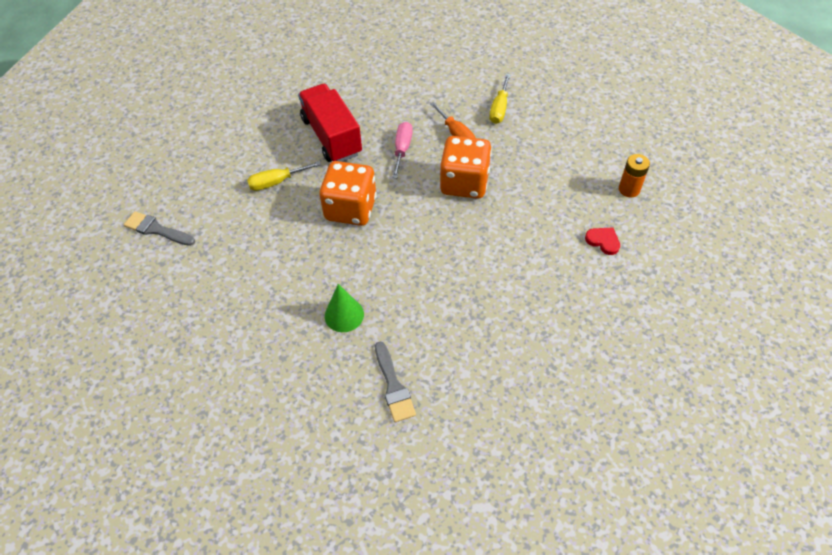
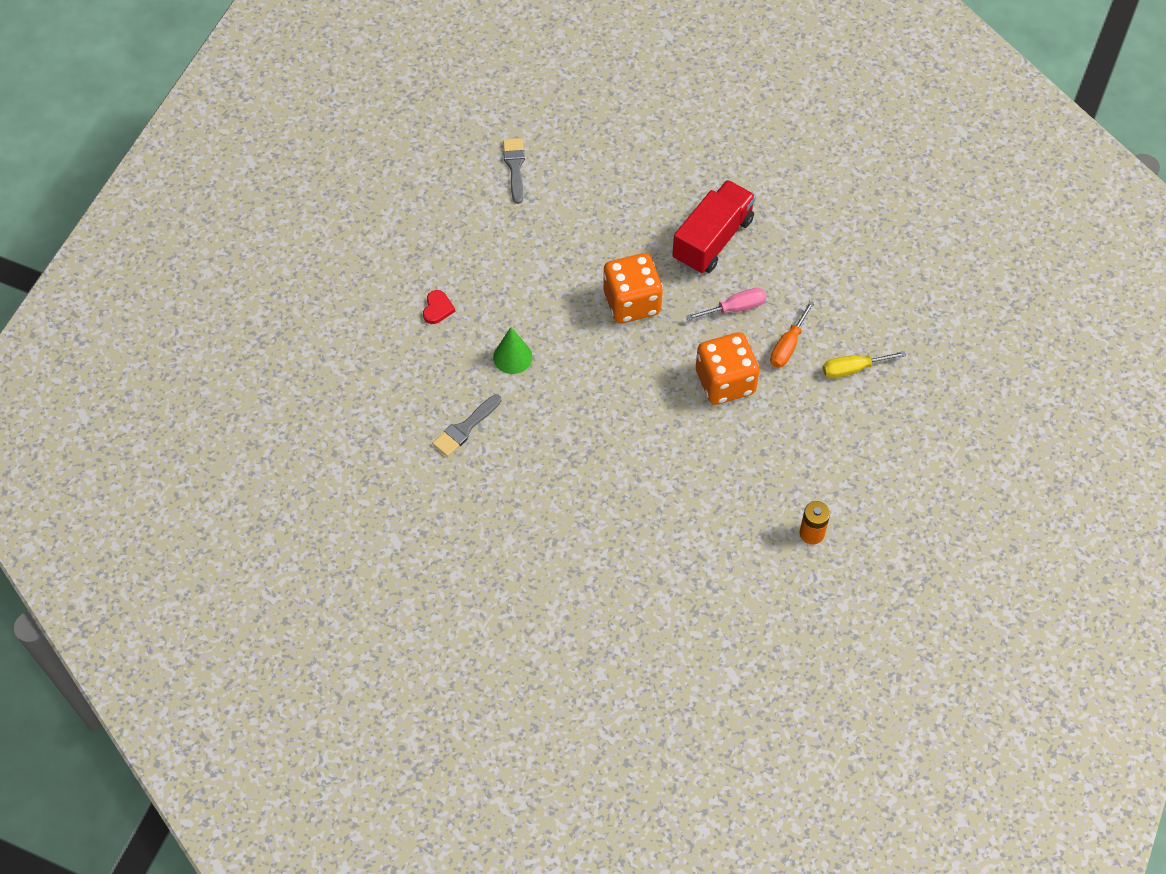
camera: 60 degrees right, 5 degrees up
(276, 182) = (625, 226): yellow screwdriver -> none
(603, 241) = (725, 533): red heart -> red heart (437, 308)

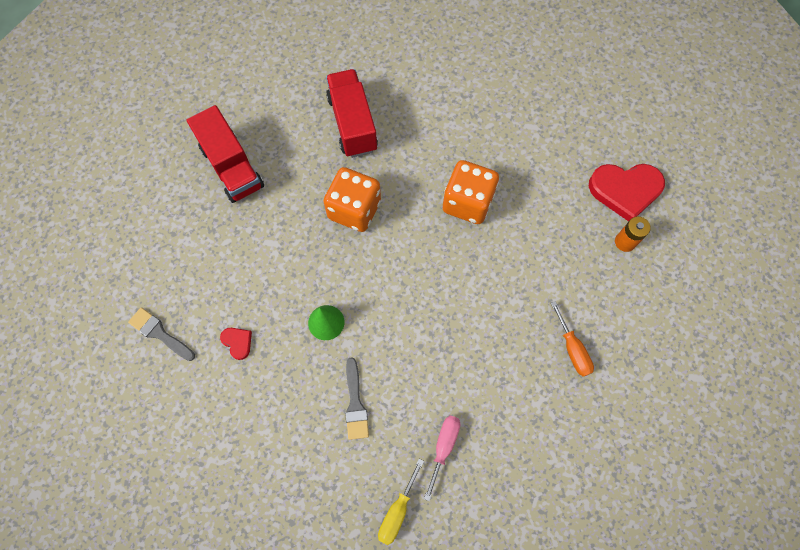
camera: 50 degrees left, 10 degrees up
(515, 167) = (173, 196): grey brush -> grey brush (160, 333)
(581, 186) = (232, 167): none -> red truck
(735, 308) = (417, 152): pink screwdriver -> pink screwdriver (443, 447)
(787, 346) = (473, 145): orange screwdriver -> orange screwdriver (572, 349)
(852, 369) = (522, 123): yellow screwdriver -> yellow screwdriver (397, 511)
(867, 500) = (625, 190): none -> red heart

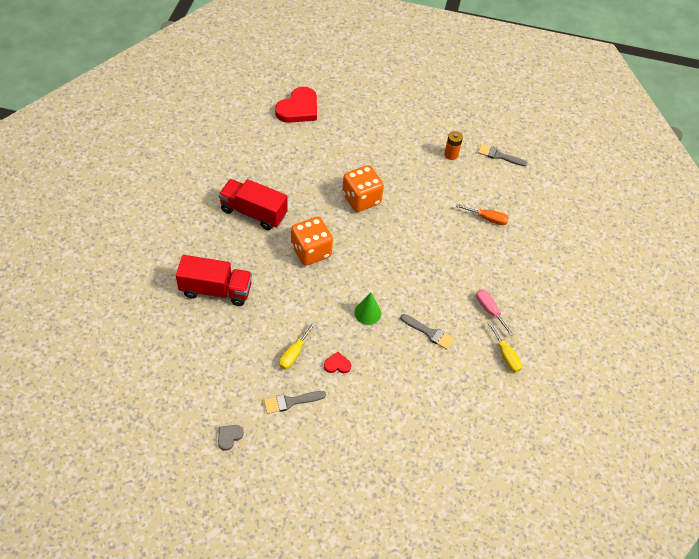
camera: 55 degrees left, 15 degrees down
(79, 310) = (229, 437): none -> grey heart
(217, 292) = (294, 353): none -> yellow screwdriver
(625, 190) = (423, 132): red heart -> red heart (298, 108)
(680, 293) = (499, 156): none -> grey brush

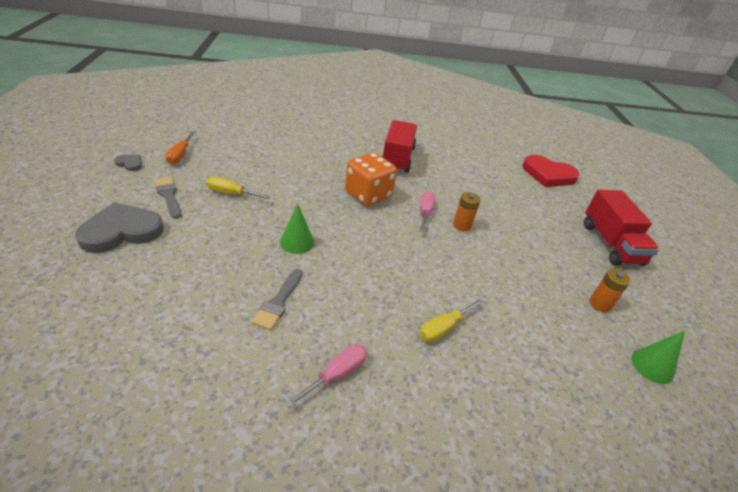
camera: 75 degrees right, 15 degrees down
(216, 290) = (298, 146): red truck -> red truck (610, 244)
(337, 364) = (218, 224): red heart -> none
(338, 433) = (121, 231): none -> grey heart
(341, 218) = (425, 212): none -> pink screwdriver
(361, 199) = (462, 225): orange dice -> orange battery
(487, 219) = (515, 358): orange screwdriver -> orange screwdriver (180, 155)
(499, 156) = (652, 366): grey brush -> green cone
(505, 355) = (250, 406): yellow screwdriver -> yellow screwdriver (443, 328)

